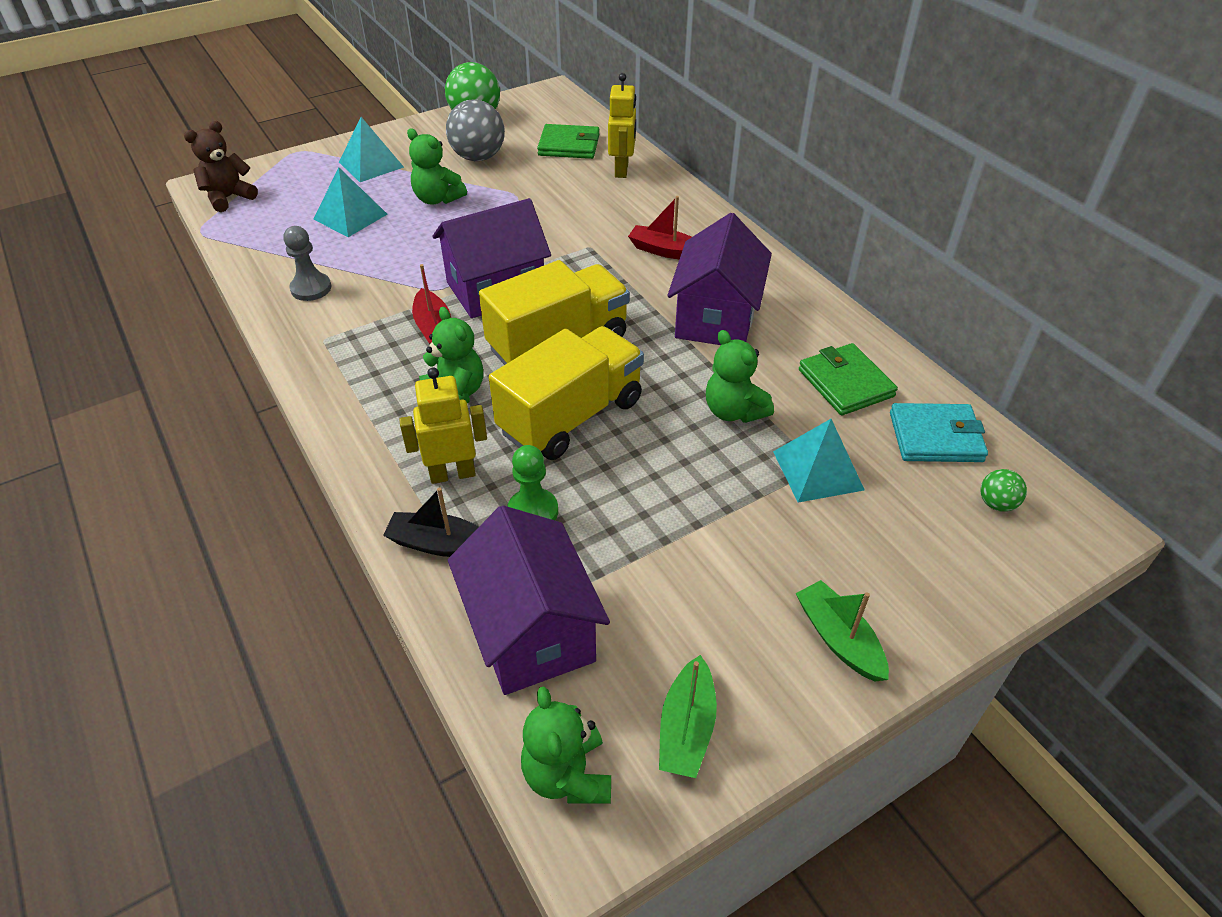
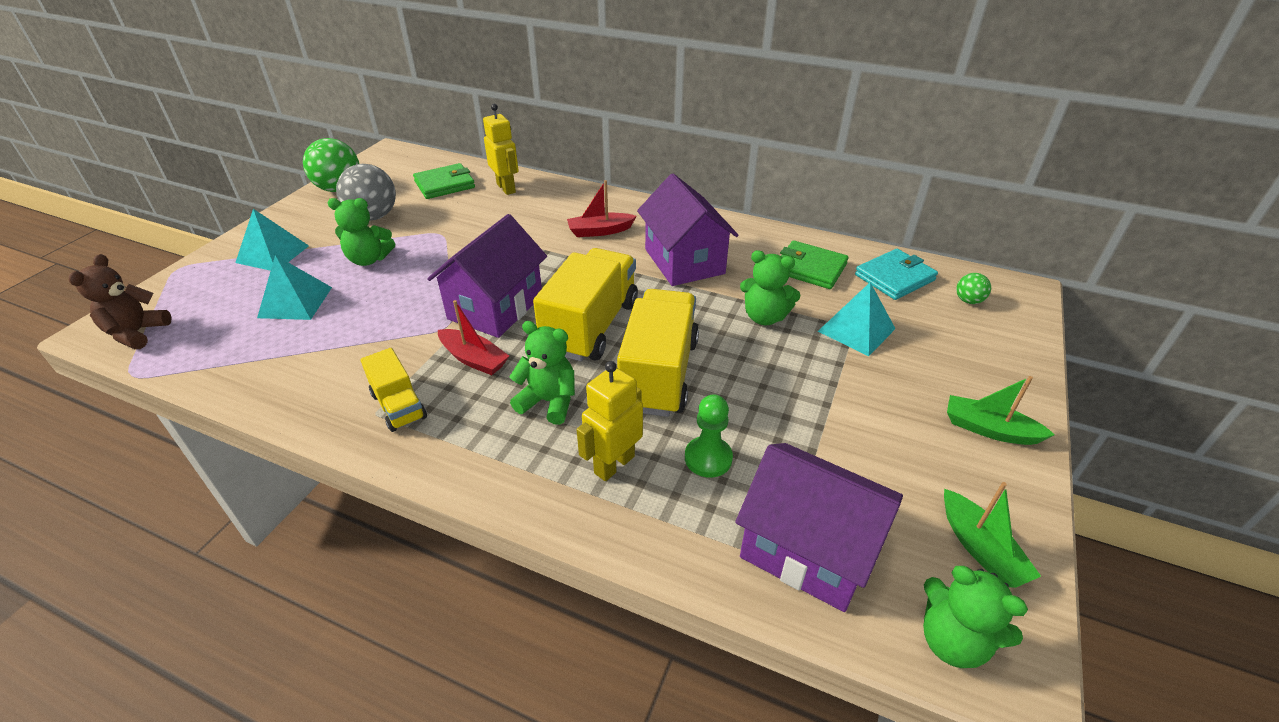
camera: 35 degrees left, 5 degrees down
(311, 288) = (316, 376): grey pawn -> none
(344, 341) = (399, 406): none -> yellow truck
(439, 544) = (664, 526): black boat -> none

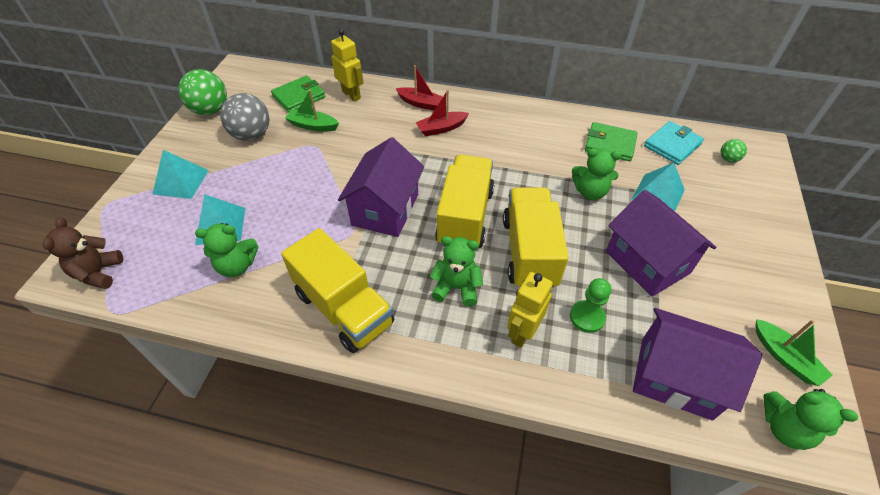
camera: 10 degrees left, 10 degrees up
(369, 259) = (265, 177): green teddy bear -> green teddy bear (237, 266)
(399, 406) = (344, 308): yellow truck -> yellow truck, size x1.83
(474, 359) = (386, 258): red boat -> red boat (421, 103)
(684, 261) = (515, 149): purple house -> purple house (647, 262)
(989, 429) = (768, 264): green boat -> green boat (312, 126)

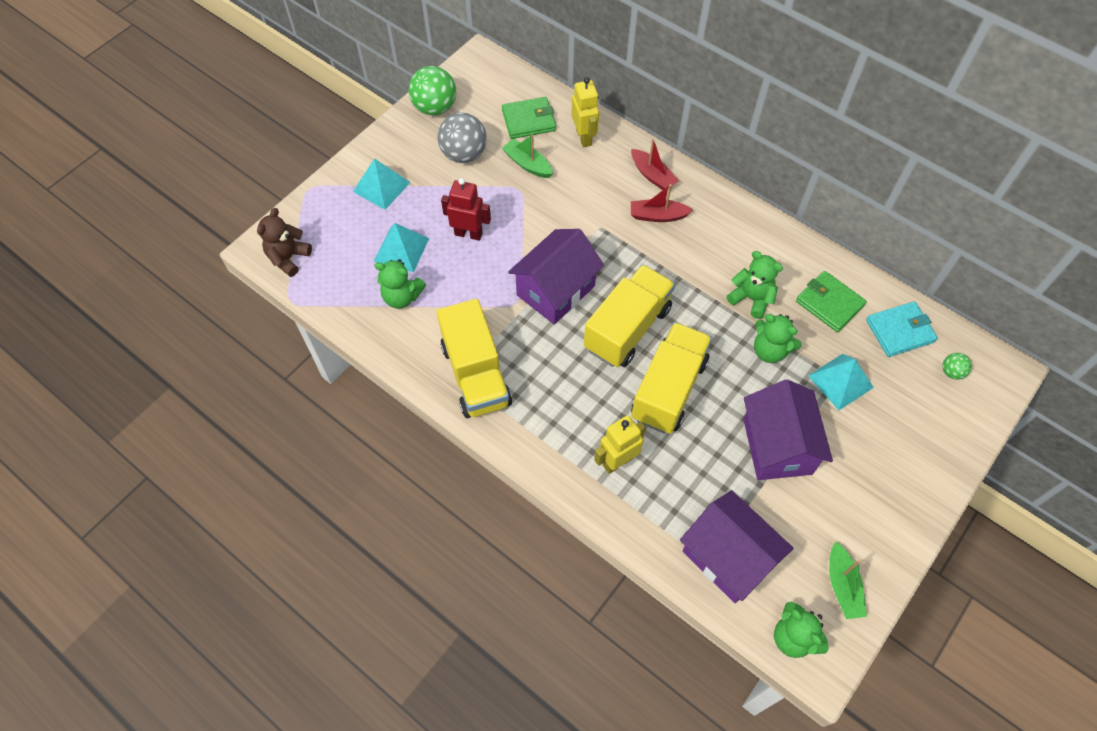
camera: 25 degrees right, 10 degrees up
(282, 192) = (468, 234): none -> red robot
(456, 287) = (582, 396): green teddy bear -> green teddy bear (751, 298)
(587, 317) = (684, 472): green pawn -> none

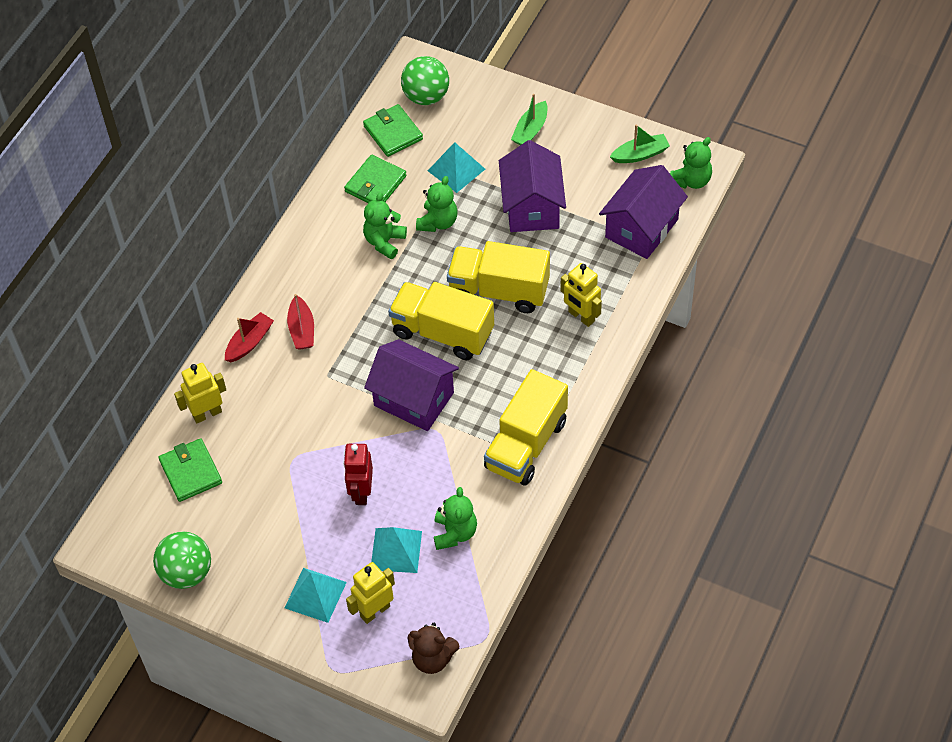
camera: 100 degrees left, 5 degrees down
(349, 225) = (375, 611): none -> yellow robot
(464, 154) = (252, 524): grey ball -> none
(476, 374) = (526, 444): yellow truck -> yellow truck turned 150 degrees clockwise
(527, 164) = (255, 459): green boat -> green boat (530, 130)
(777, 446) = (532, 207): purple house -> purple house turned 75 degrees counterclockwise
(899, 331) = (393, 133): turquoise wallet -> green wallet
(951, 372) = (426, 96): green ball -> green ball, size x2.06

